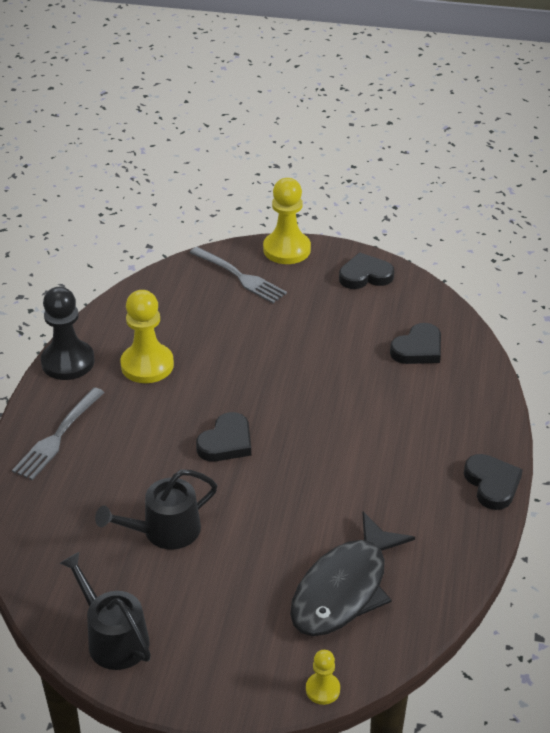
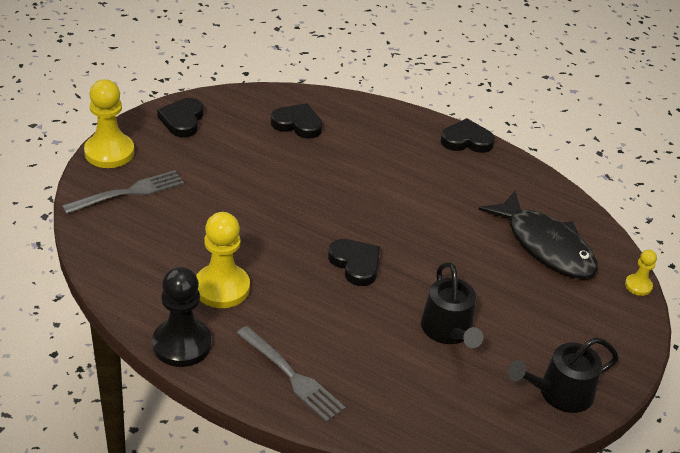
camera: 75 degrees left, 0 degrees up
(418, 349) = (297, 124): black heart -> black heart turned 45 degrees counterclockwise

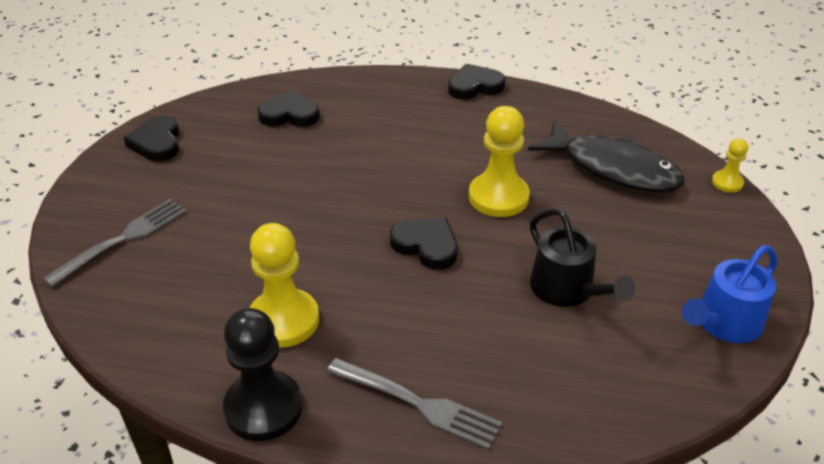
camera: 15 degrees left, 0 degrees up
(109, 152) = (81, 200): yellow pawn -> yellow pawn (498, 197)
(560, 393) = (724, 323): black watering can -> blue watering can

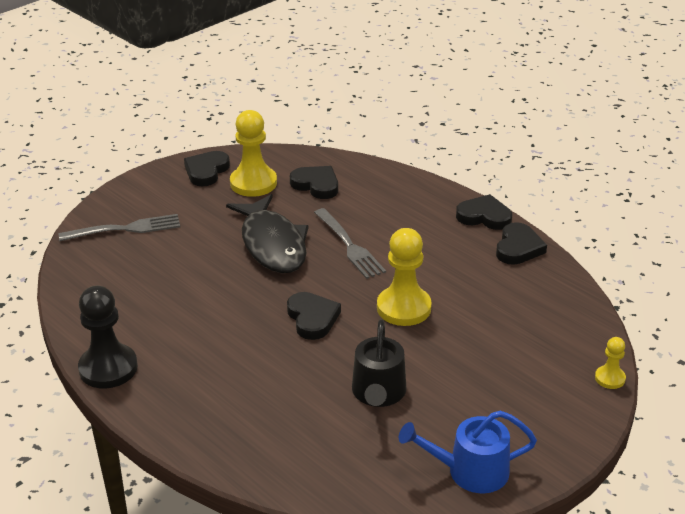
camera: 35 degrees right, 5 degrees down
(284, 320) = (170, 323): yellow pawn -> yellow pawn (253, 183)
(418, 404) = (199, 412): grey fork -> grey fork (349, 246)
(532, 102) = (518, 248): none -> black heart
(613, 168) = (523, 326): black fish -> black fish (272, 244)

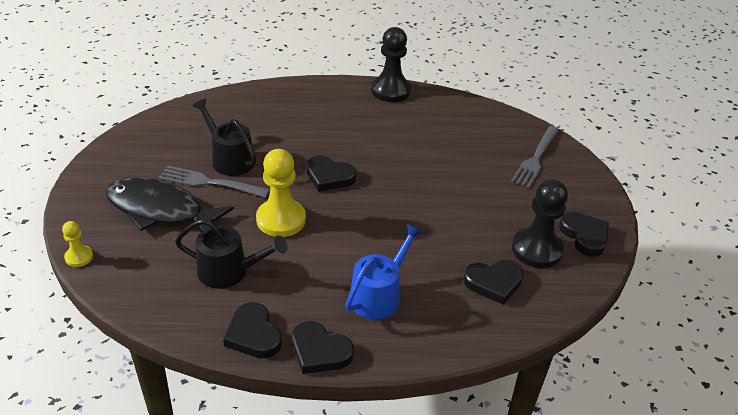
camera: 130 degrees right, 5 degrees up
(253, 183) = (536, 249): yellow pawn -> black pawn
(272, 244) = (434, 209): black fish -> black fish (160, 210)
(349, 246) = (384, 243): grey fork -> grey fork (209, 182)
(470, 471) = (130, 151): blue watering can -> blue watering can (378, 295)
(484, 216) = (320, 351): black heart -> black heart turned 60 degrees clockwise
(492, 295) = (229, 271): none -> black watering can

